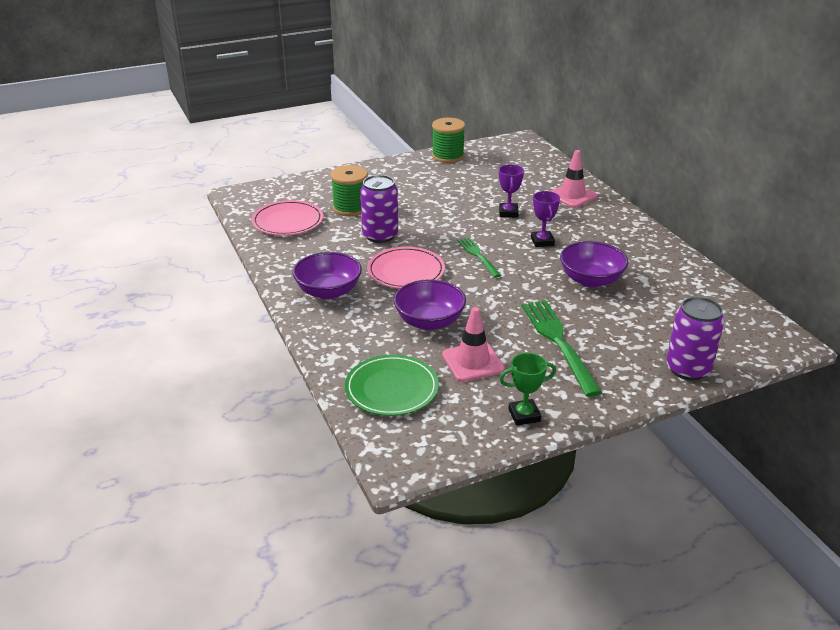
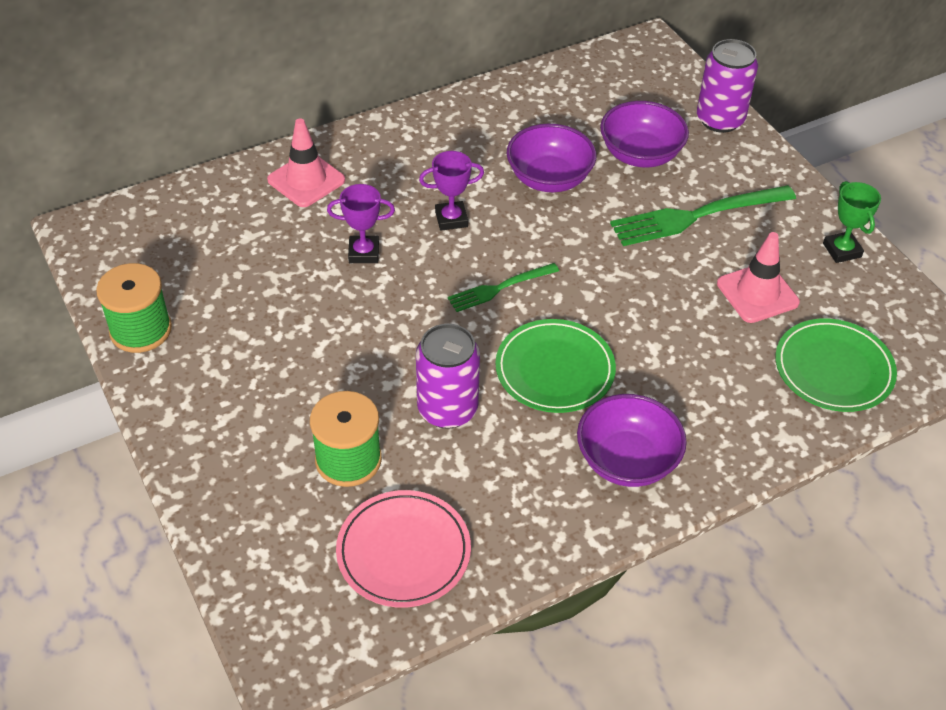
camera: 95 degrees left, 15 degrees up
(406, 271) = (555, 369): pink plate -> green plate
(429, 321) = (680, 337): purple bowl -> purple bowl (640, 154)

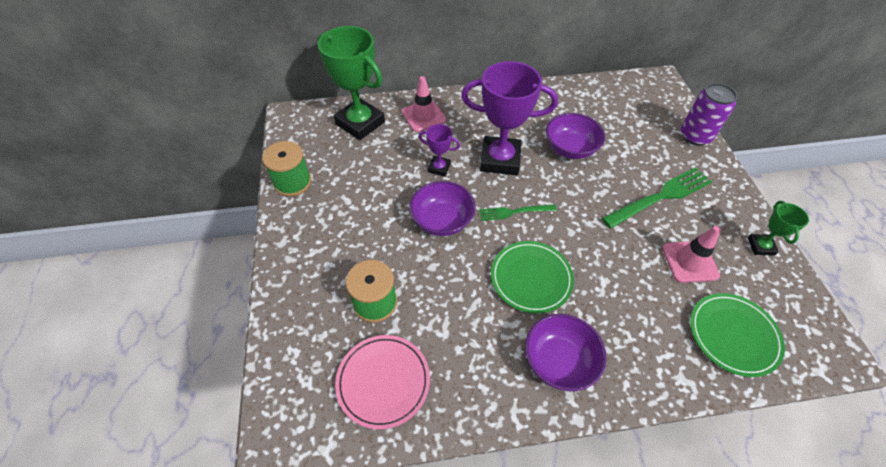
camera: 20 degrees right, 5 degrees up
(208, 214) = (360, 123): none -> green trophy
(447, 409) = (451, 286): purple can -> none
(451, 219) = (500, 160): purple trophy -> purple trophy, size x2.08
(640, 154) = (635, 147): purple bowl -> purple bowl (442, 221)
(696, 216) = (660, 196): green fork -> green fork turned 150 degrees clockwise

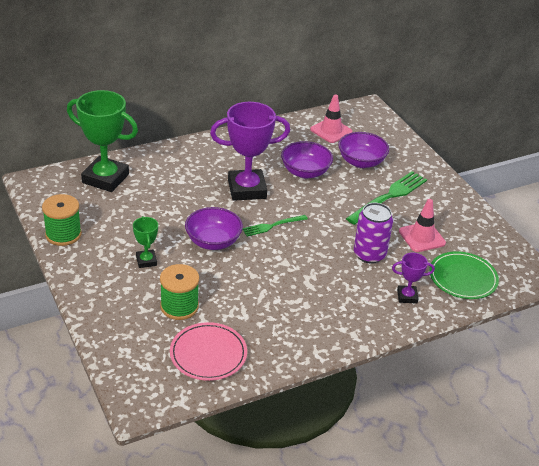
camera: 20 degrees left, 15 degrees down
(423, 116) = (164, 164): pink traffic cone -> pink traffic cone (331, 131)
(439, 168) = (195, 203): purple trophy -> purple trophy (407, 296)
(531, 278) = (301, 268): green plate -> none
(559, 361) = (340, 316): purple bowl -> purple bowl (361, 162)
(695, 136) = (407, 148): purple can -> purple can (369, 254)
(760, 246) = (472, 218): green trophy -> green trophy (146, 261)

